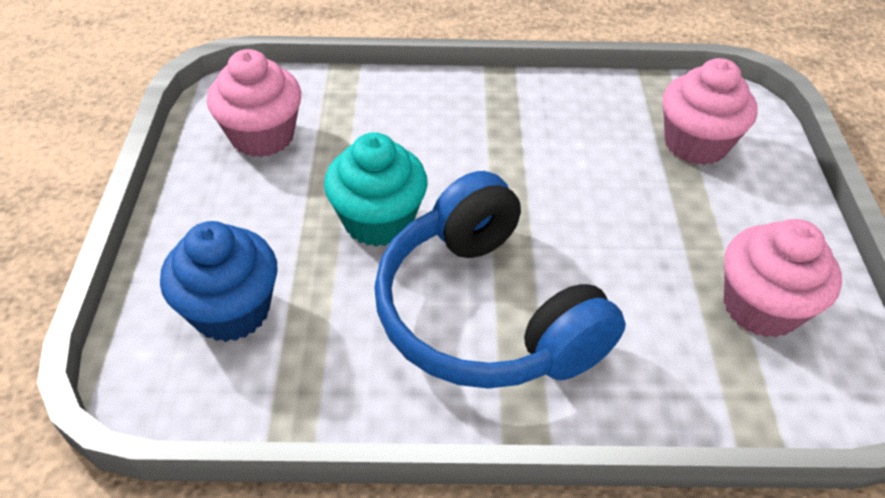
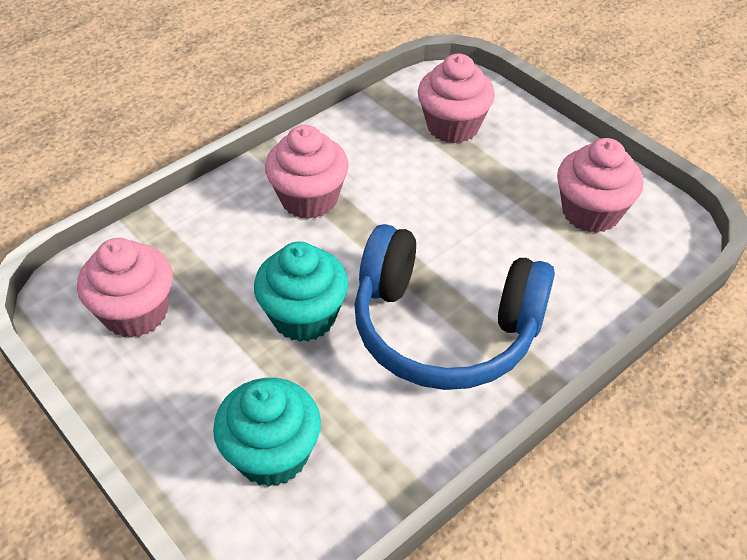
camera: 40 degrees left, 0 degrees up
(231, 310) = (272, 454): blue cupcake -> turquoise cupcake
(490, 131) = (309, 199): none -> pink cupcake

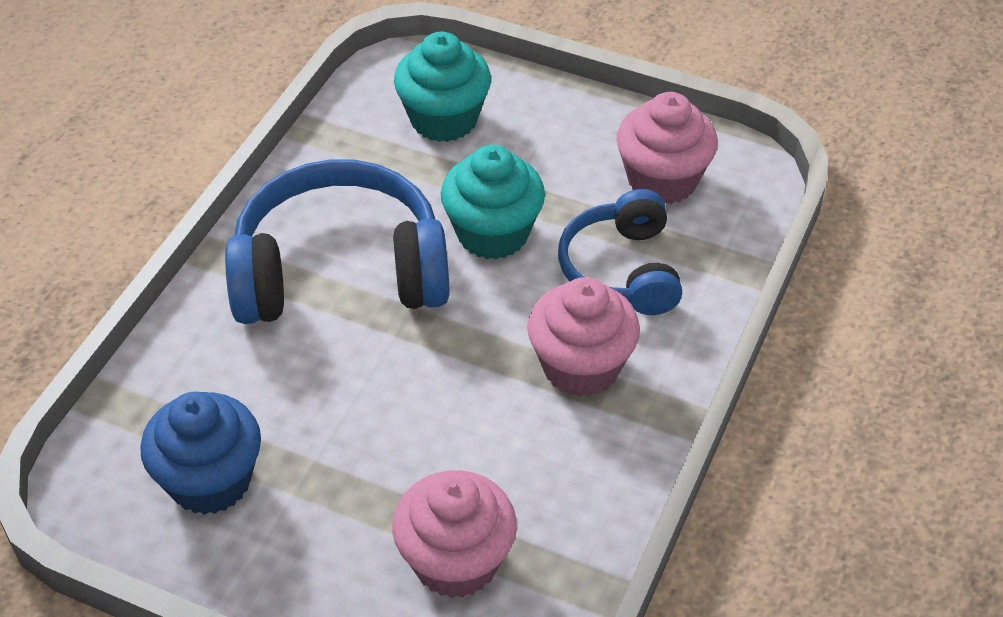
camera: 155 degrees right, 0 degrees up
(230, 252) = (622, 270): none -> blue headphones
(591, 212) = (210, 480): pink cupcake -> blue cupcake

